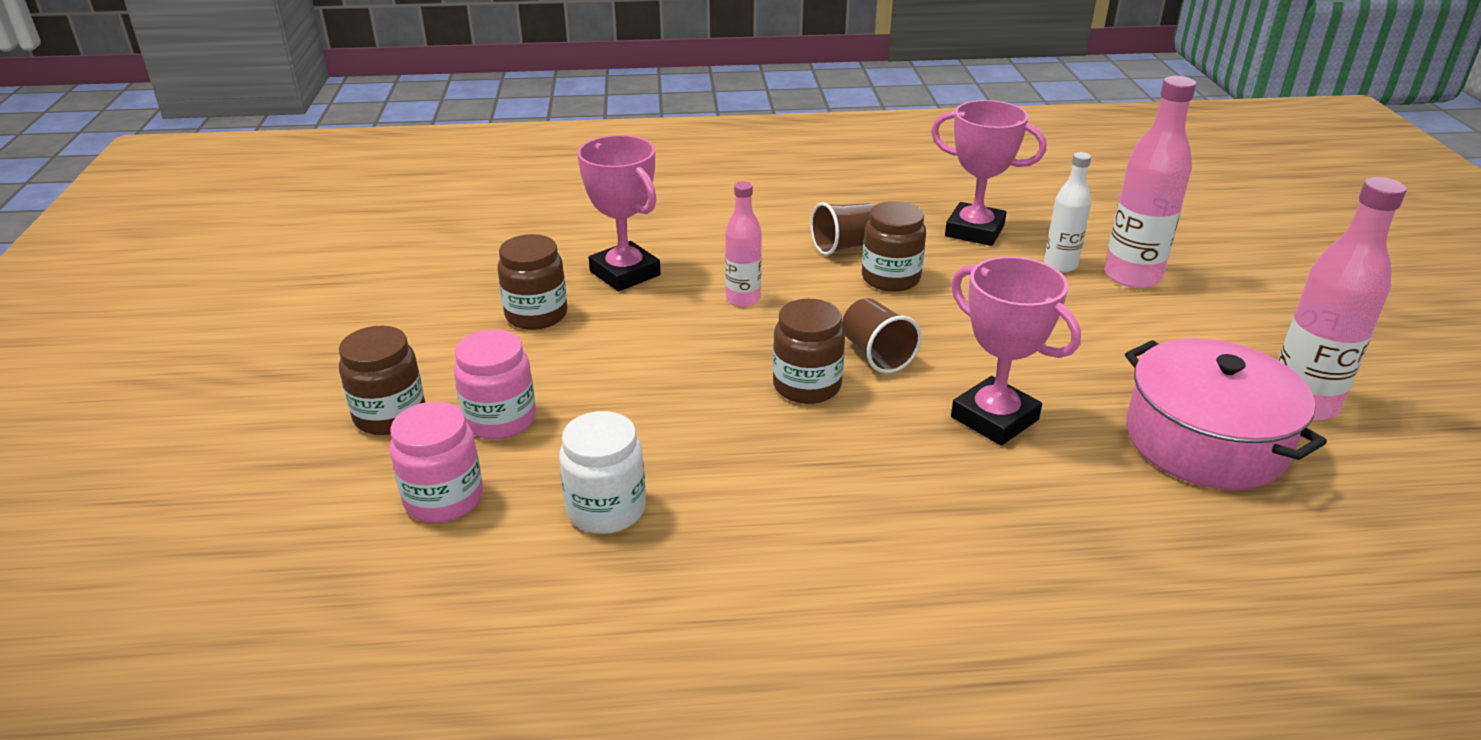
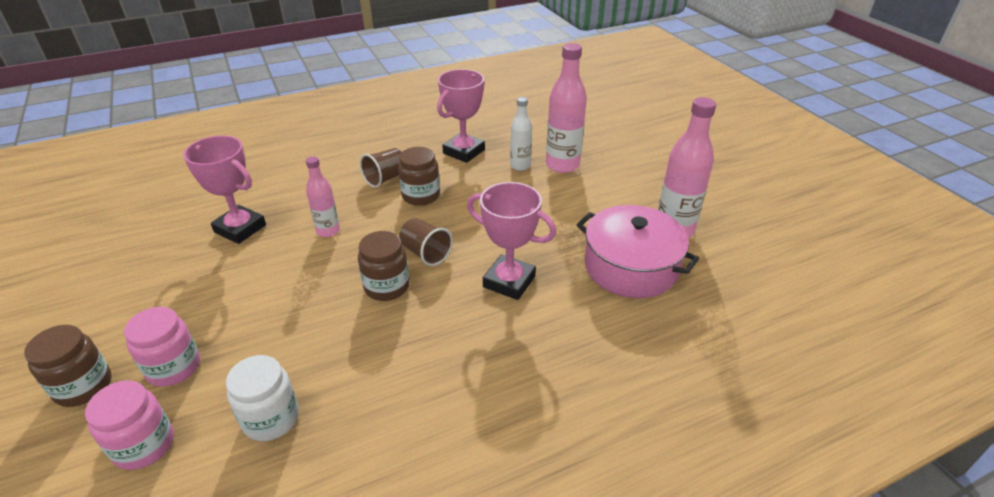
camera: 20 degrees left, 5 degrees up
(536, 315) = (182, 275): brown jar -> none
(974, 231) = (464, 151): pink trophy -> pink trophy turned 60 degrees counterclockwise

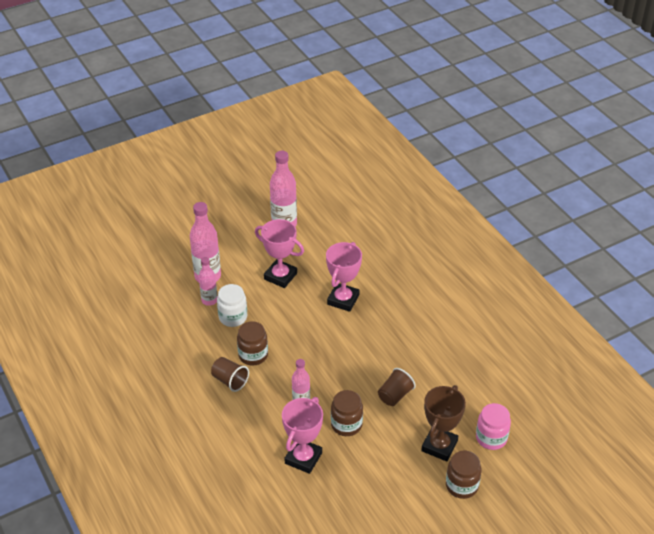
camera: 95 degrees left, 5 degrees up
(174, 367) = (439, 446): pink jar -> brown trophy
(271, 418) = (463, 388): white jar -> white jar (233, 317)
(386, 286) = (355, 358): brown jar -> brown jar (346, 424)
(425, 253) = (320, 343): brown cup -> brown cup (395, 395)
(464, 151) = (188, 336): pink trophy -> pink trophy (280, 276)
(520, 166) = (209, 300): white bottle -> pink bottle
(631, 267) = (322, 246): pink pot -> none

